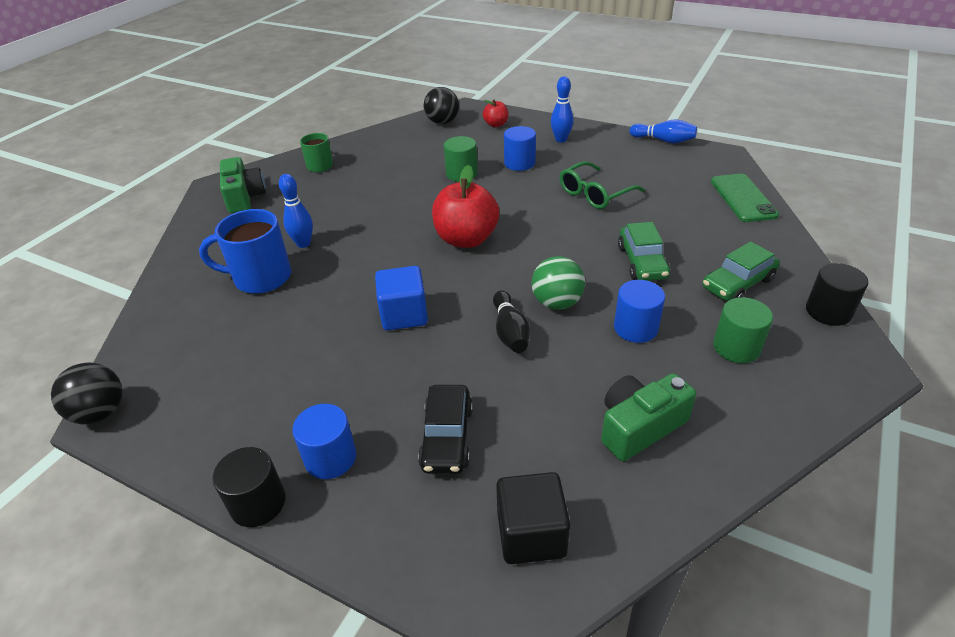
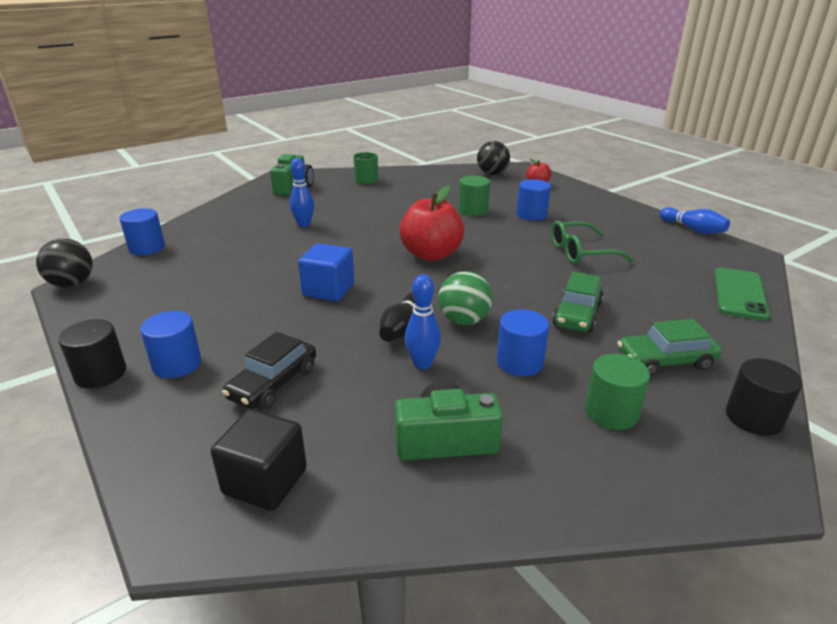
camera: 25 degrees right, 10 degrees down
(146, 333) = (147, 248): none -> blue cylinder
(261, 277) = (253, 237): blue mug -> none
(561, 139) = (587, 207): blue bowling pin -> blue bowling pin (422, 364)

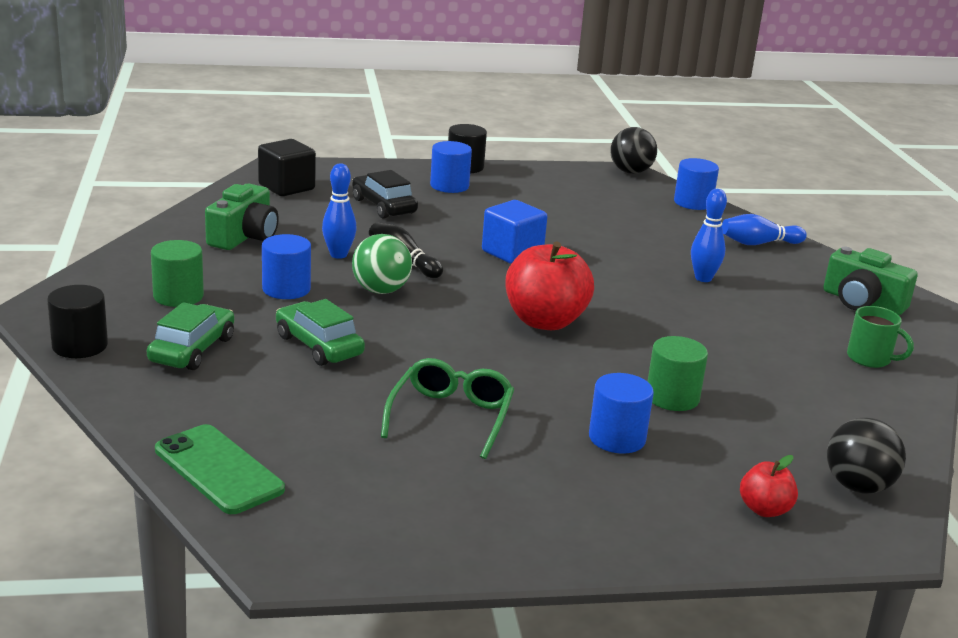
camera: 115 degrees right, 5 degrees down
(693, 229) = (422, 565): blue bowling pin -> blue bowling pin (758, 243)

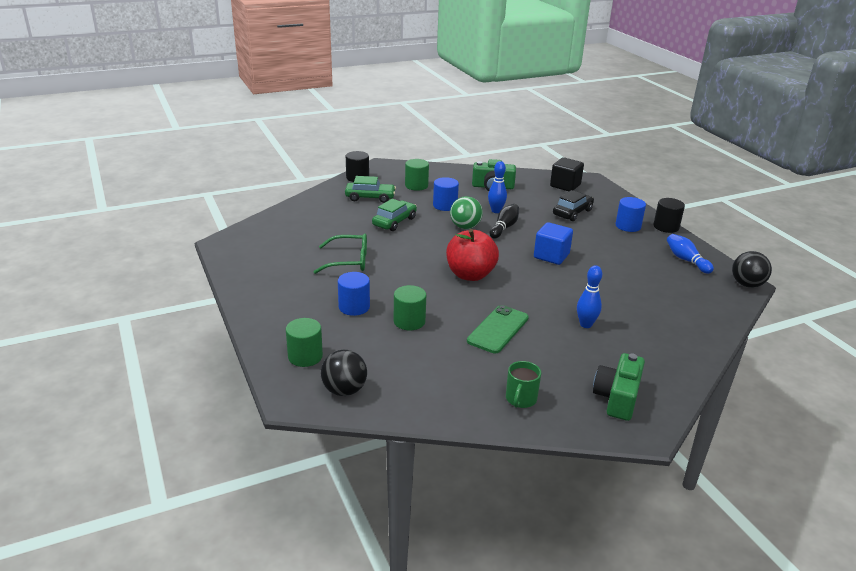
camera: 75 degrees right, 5 degrees up
(218, 470) = (279, 220): green phone -> green phone (498, 329)
(693, 203) = (721, 314): blue cylinder -> none
(758, 243) = (676, 346): blue bowling pin -> blue bowling pin (686, 260)
(764, 509) = (305, 356): red apple -> green cylinder

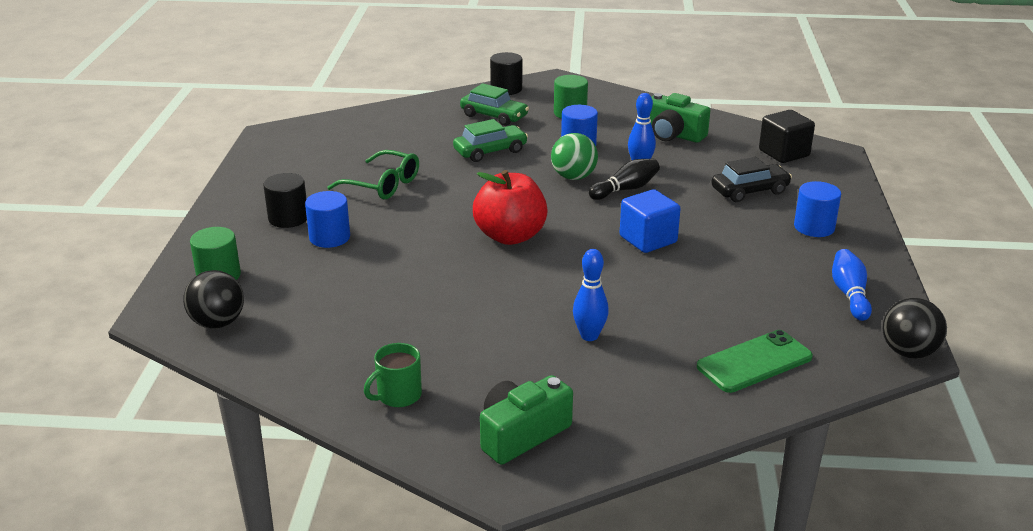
camera: 30 degrees right, 0 degrees up
(409, 321) = (372, 270): green cylinder -> none
(498, 329) = (467, 309): green phone -> green phone (754, 362)
(666, 227) = (876, 242): black cylinder -> black cylinder (288, 218)

